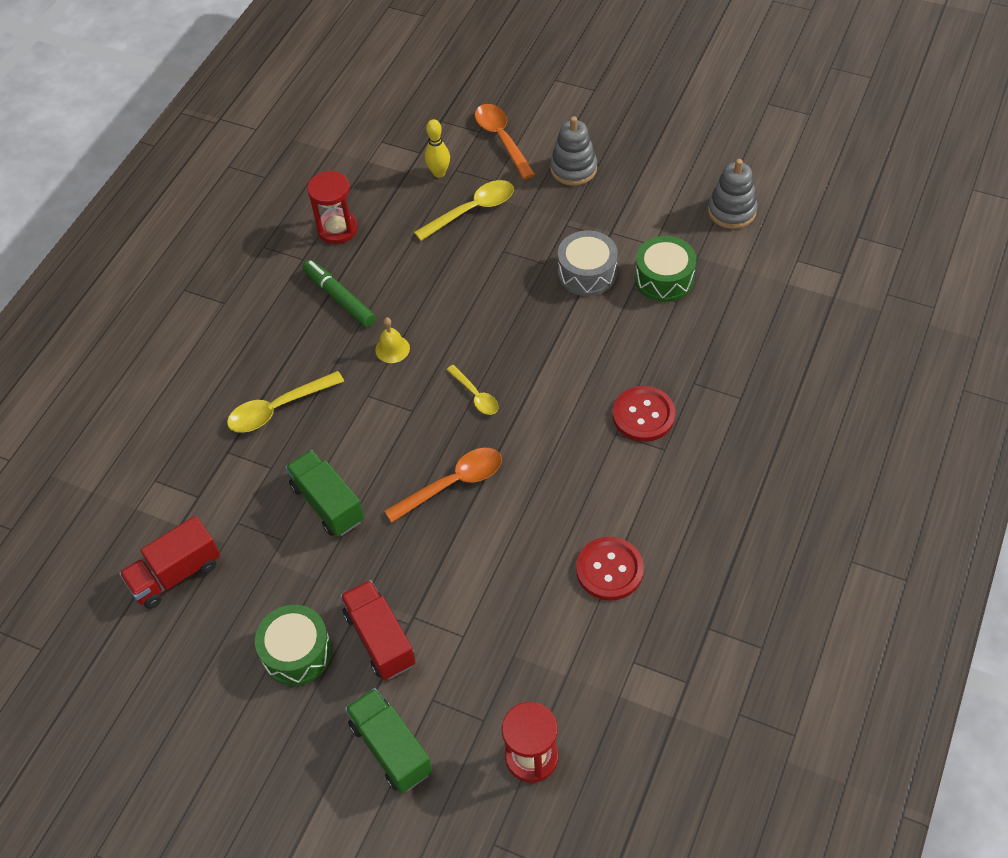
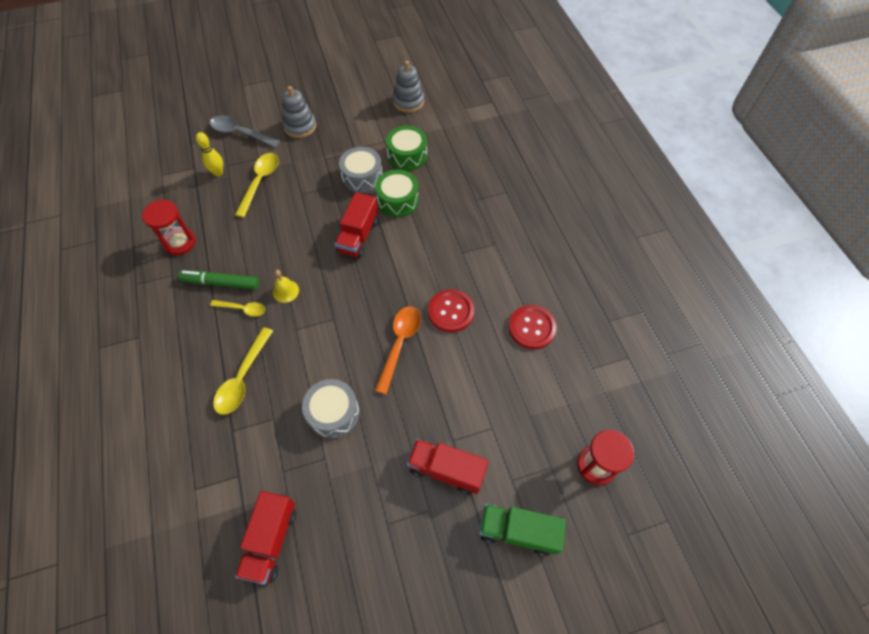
camera: 45 degrees left, 5 degrees up
(297, 652) = (403, 522): green drum -> green drum (398, 200)
(327, 503) = (333, 413): green truck -> grey drum
(475, 395) = (363, 284): yellow spoon -> yellow spoon (242, 309)
(502, 139) = (240, 133): orange spoon -> grey spoon
(519, 338) = (358, 236): none -> red truck
(643, 415) = (467, 233): red button -> red button (451, 311)

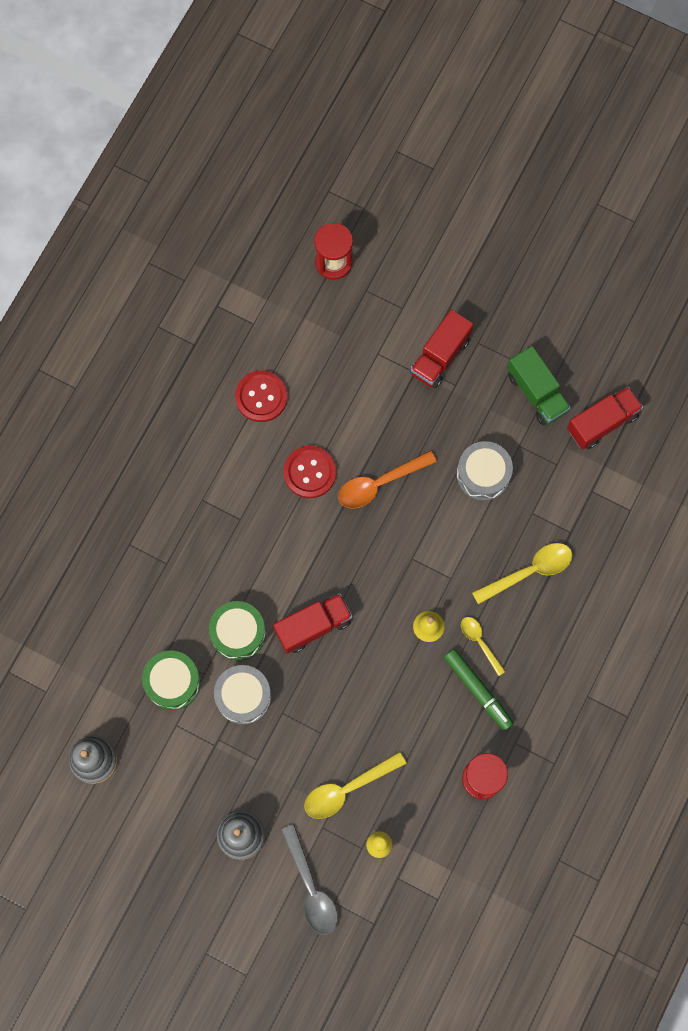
camera: 135 degrees left, 15 degrees up
(446, 470) = (440, 356): red truck -> red truck turned 60 degrees clockwise
(518, 531) = (432, 276): green truck -> green truck (536, 392)

